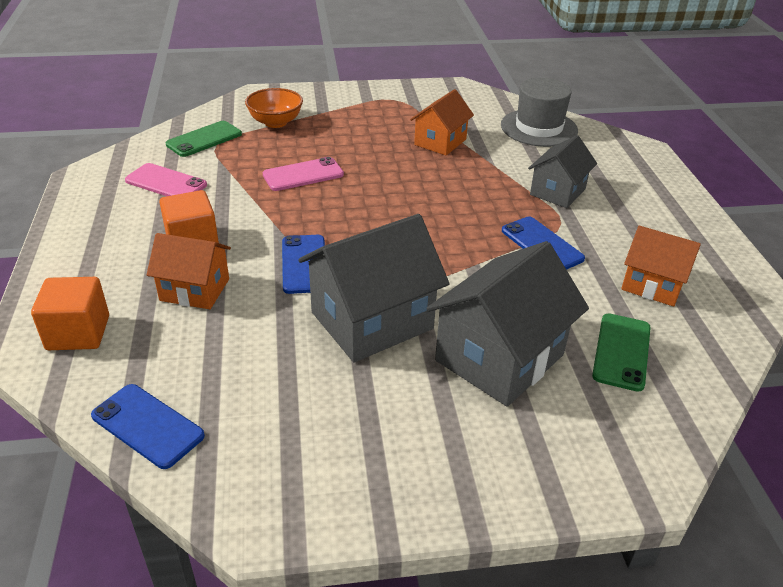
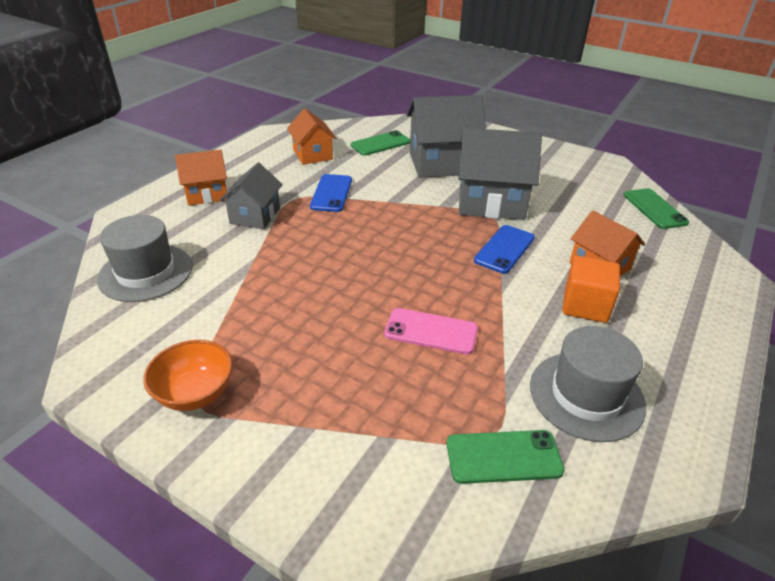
camera: 140 degrees left, 0 degrees up
(78, 333) = (697, 272): orange cube -> none
(147, 426) = (654, 209): blue phone -> green phone
(166, 183) = (586, 395): pink phone -> grey hat
(275, 122) = (385, 440): orange bowl -> orange bowl (195, 393)
(440, 142) = (255, 303): orange house -> orange house (207, 194)
(557, 192) = (255, 216): grey house -> grey house turned 60 degrees counterclockwise

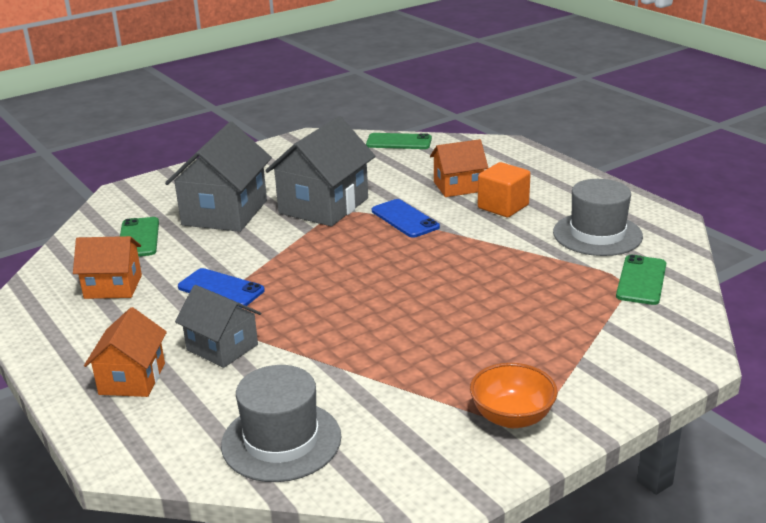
camera: 65 degrees left, 10 degrees down
(431, 331) = (495, 279): pink phone -> none

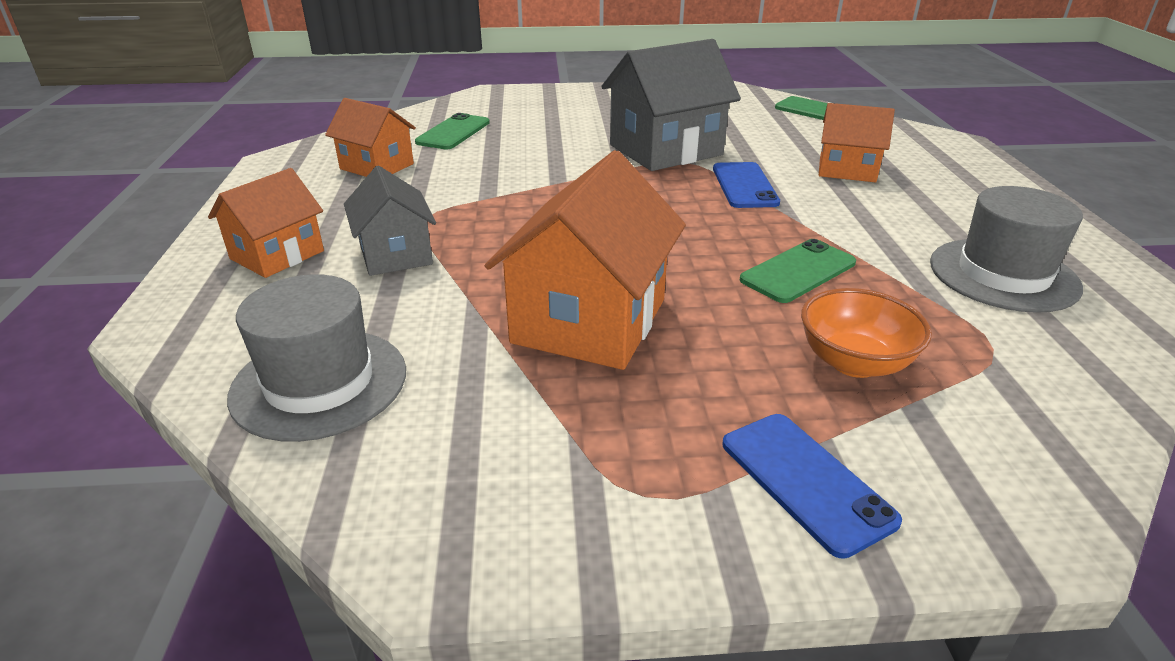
camera: 30 degrees right, 5 degrees up
(221, 289) = (467, 197): blue phone -> blue phone (806, 481)
(225, 213) = (558, 131): grey house -> none
(401, 343) = (589, 321): none -> orange house
(503, 206) = (887, 205): orange cube -> none
(512, 417) = (631, 485): orange bowl -> orange bowl (854, 362)
(641, 280) = (1029, 359): green phone -> green phone (798, 271)

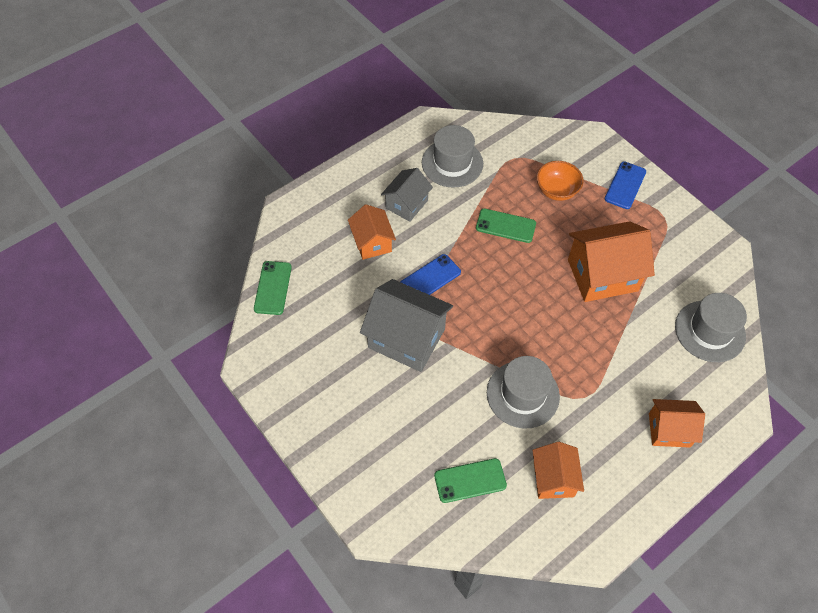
camera: 125 degrees left, 25 degrees up
(395, 254) = (623, 380): grey house -> grey house (406, 204)
(495, 184) = (522, 394): none -> grey hat

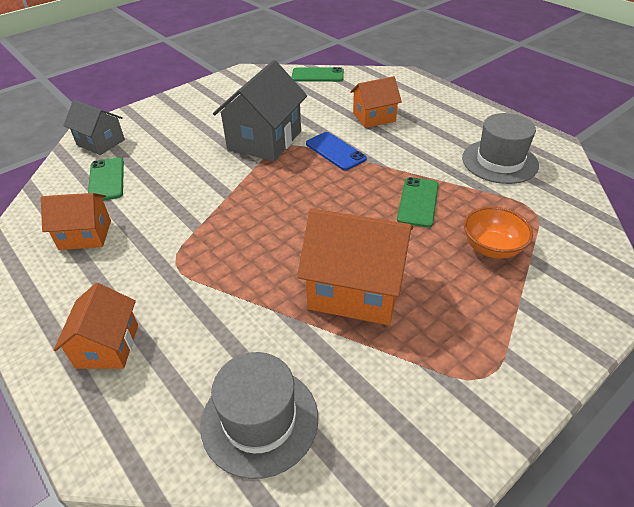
camera: 90 degrees right, 15 degrees down
(406, 204) = (428, 134): grey house -> grey house (101, 142)
(522, 394) = (189, 214): grey hat -> none
(602, 275) = (355, 289): orange house -> orange house turned 60 degrees counterclockwise
(625, 185) = (534, 326): blue phone -> none

